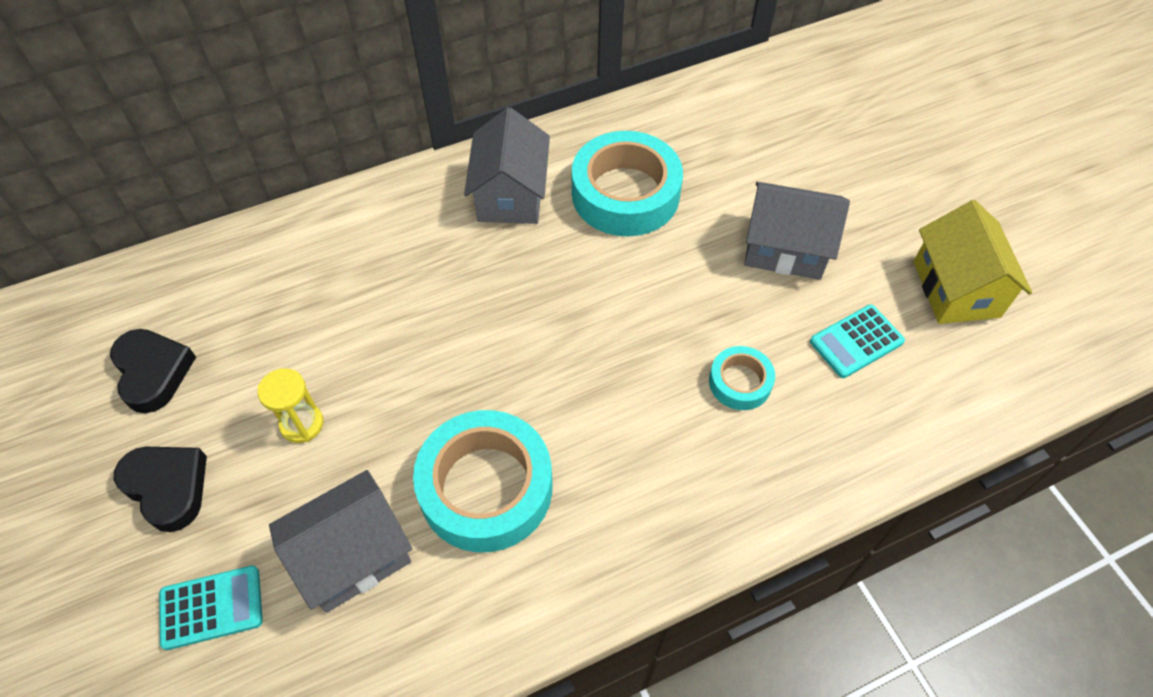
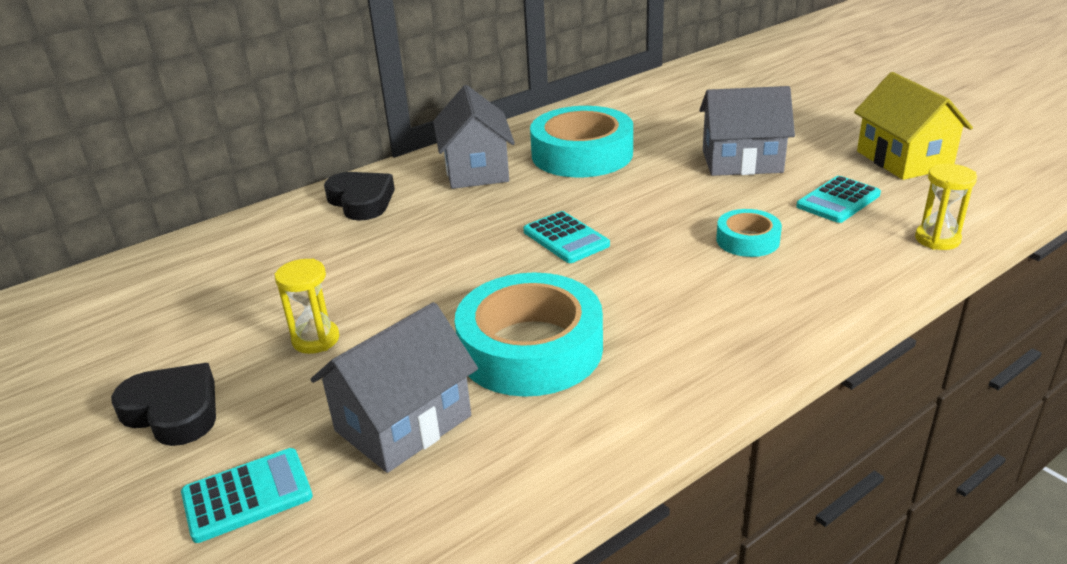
camera: 10 degrees left, 25 degrees down
(153, 372) = (140, 332): black heart -> black heart (361, 201)
(565, 333) = (565, 238): none -> turquoise calculator
(927, 430) = (937, 239): none -> yellow hourglass

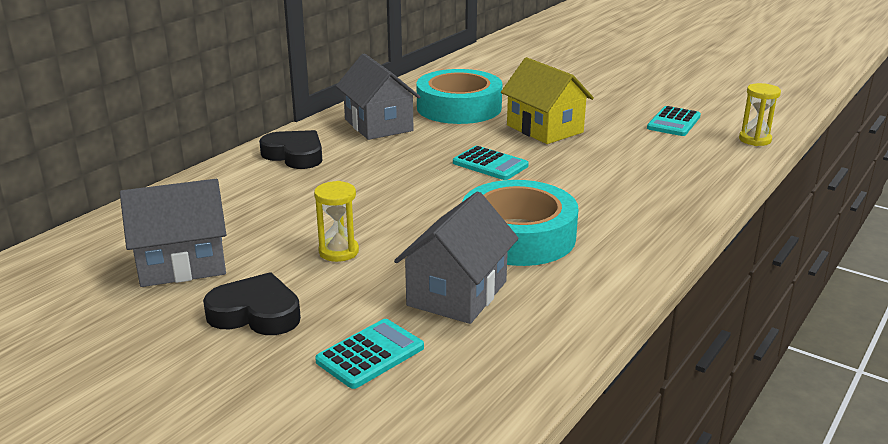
camera: 20 degrees left, 5 degrees down
(742, 161) = (587, 103): grey house -> grey house (182, 264)
(747, 240) = (627, 152): turquoise tape -> none
(903, 159) = (701, 93): yellow house -> yellow house (544, 129)

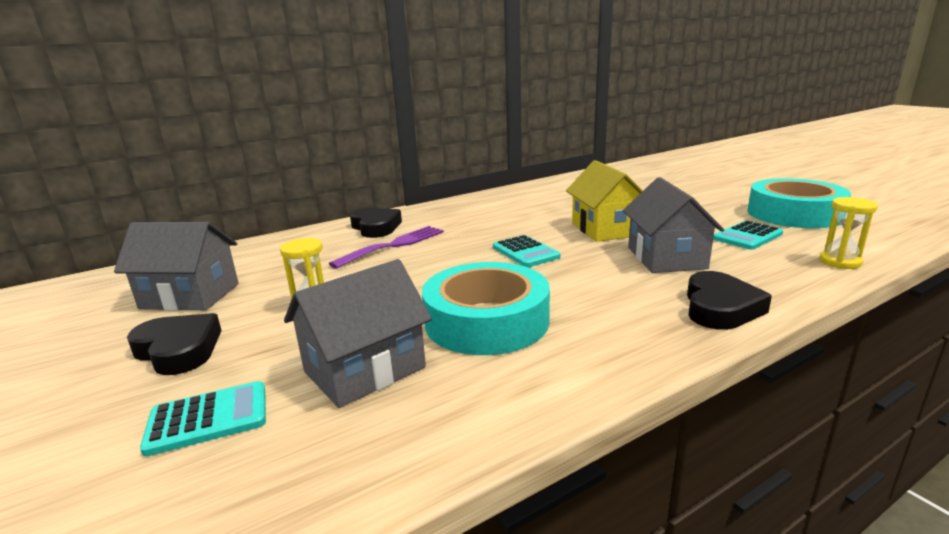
camera: 25 degrees right, 5 degrees down
(344, 174) = (394, 245): none -> purple fork
(378, 125) = (463, 213): grey house -> grey house (666, 258)
(459, 107) = (543, 206): turquoise tape -> turquoise tape (794, 214)
(691, 194) = (720, 308): none -> black heart

